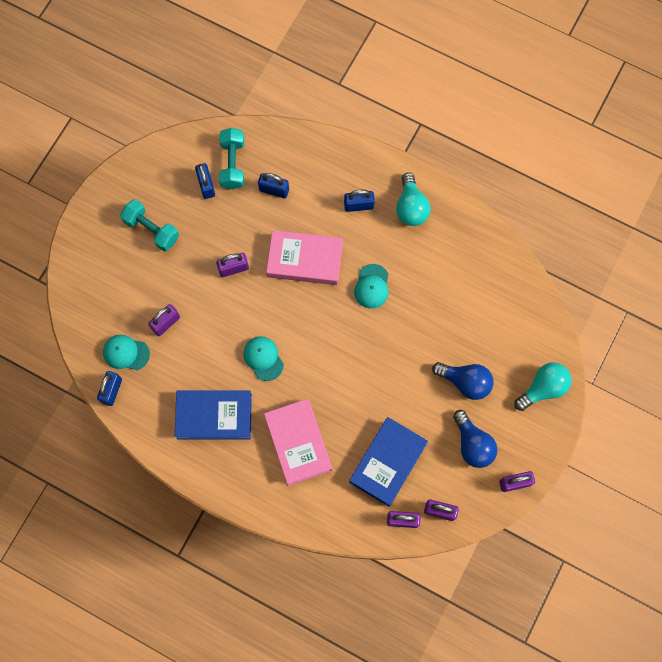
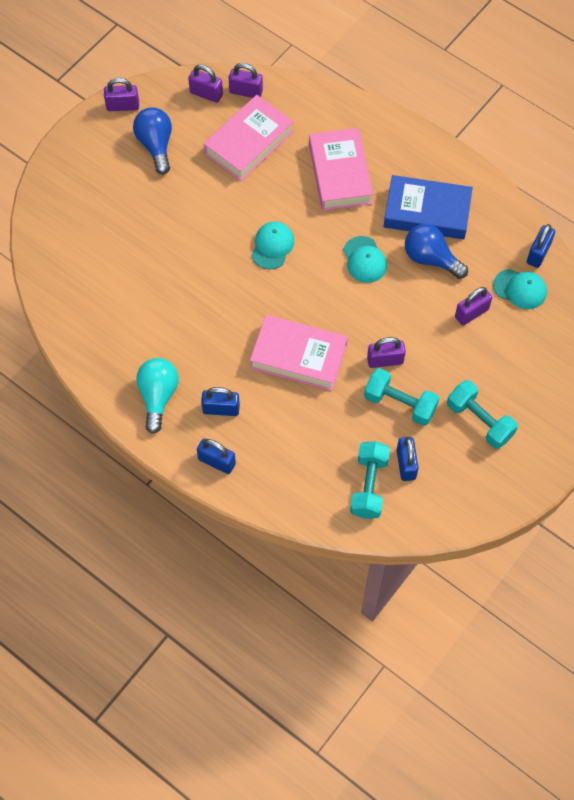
camera: 170 degrees left, 10 degrees down
(217, 233) = (400, 403): none -> turquoise dumbbell
(274, 190) = (322, 444): blue padlock -> blue padlock (217, 461)
(372, 286) = (226, 315): turquoise cap -> turquoise cap (272, 246)
(388, 462) = (249, 142): blue book -> pink book
(465, 382) = (147, 203): blue light bulb -> blue light bulb (430, 258)
(543, 388) = (65, 184): turquoise light bulb -> none

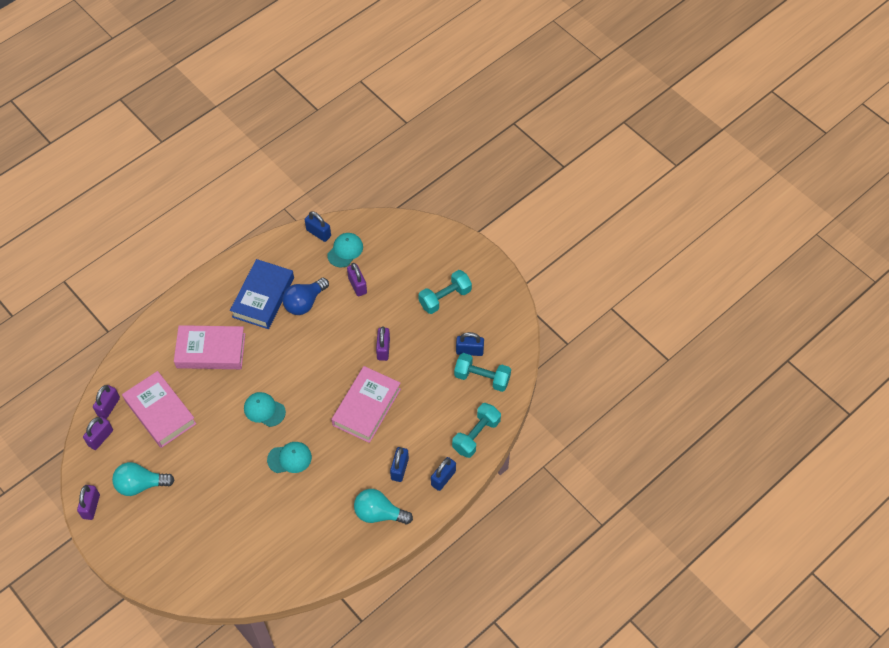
camera: 80 degrees left, 5 degrees down
(156, 145) = (140, 484): blue light bulb -> turquoise light bulb
(364, 260) = (294, 347): turquoise cap -> turquoise cap (289, 458)
(400, 403) = (421, 346): turquoise dumbbell -> turquoise dumbbell (476, 435)

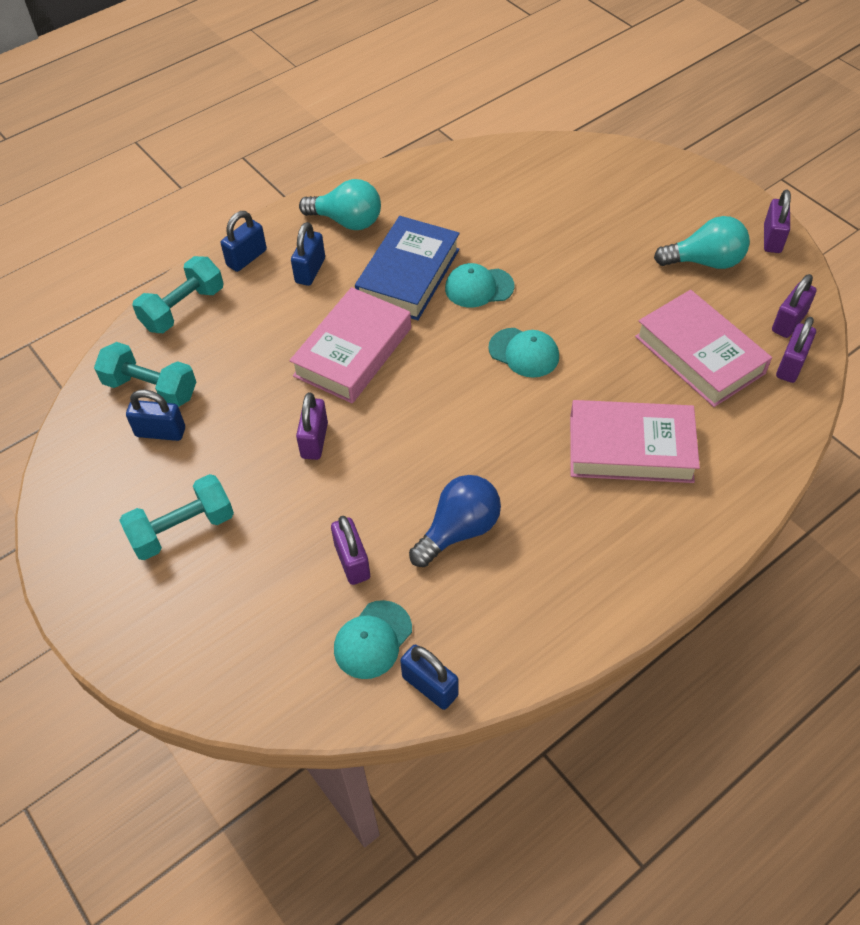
camera: 175 degrees left, 5 degrees down
(263, 297) = (542, 544): blue book -> blue book (408, 275)

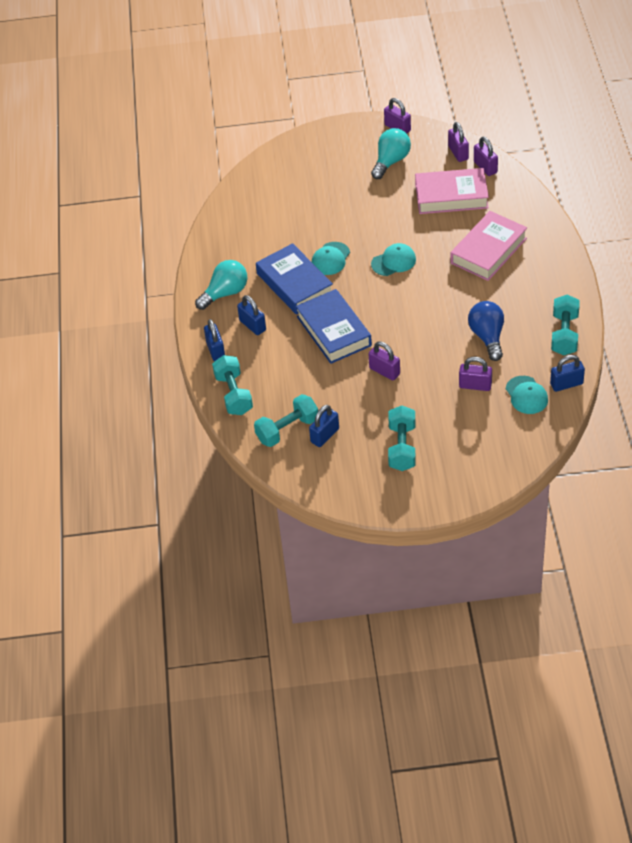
camera: 55 degrees left, 5 degrees down
(353, 352) = (334, 331): pink book -> blue book
(533, 631) = (564, 334): none -> turquoise dumbbell

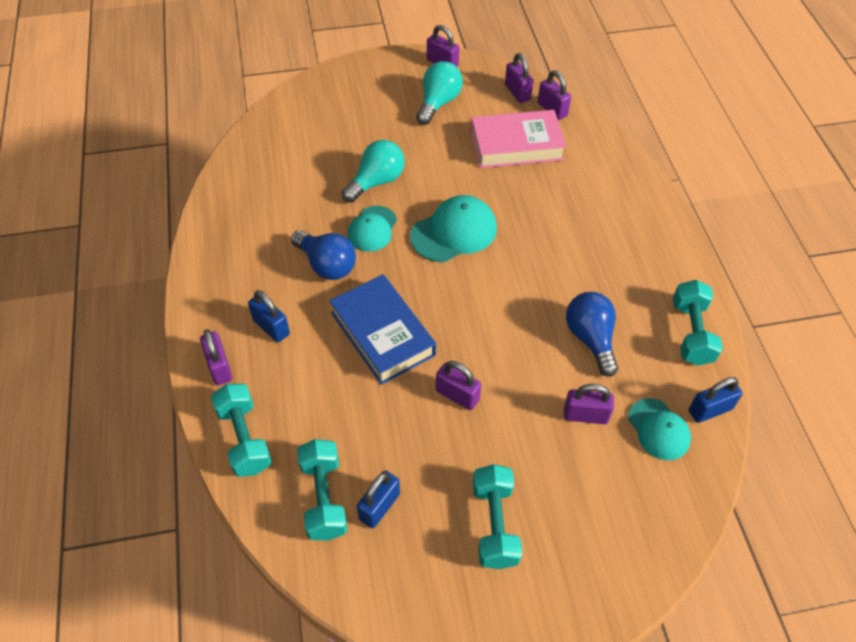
camera: 10 degrees left, 5 degrees up
(215, 350) = (219, 367): blue padlock -> purple padlock
(225, 293) = (234, 279): turquoise light bulb -> turquoise light bulb (376, 181)
(287, 430) = (324, 498): turquoise dumbbell -> turquoise dumbbell turned 60 degrees counterclockwise
(294, 284) = (327, 265): blue book -> blue light bulb
(393, 262) = (454, 232): turquoise cap -> turquoise cap, size x1.52
(488, 251) = (572, 215): pink book -> none

